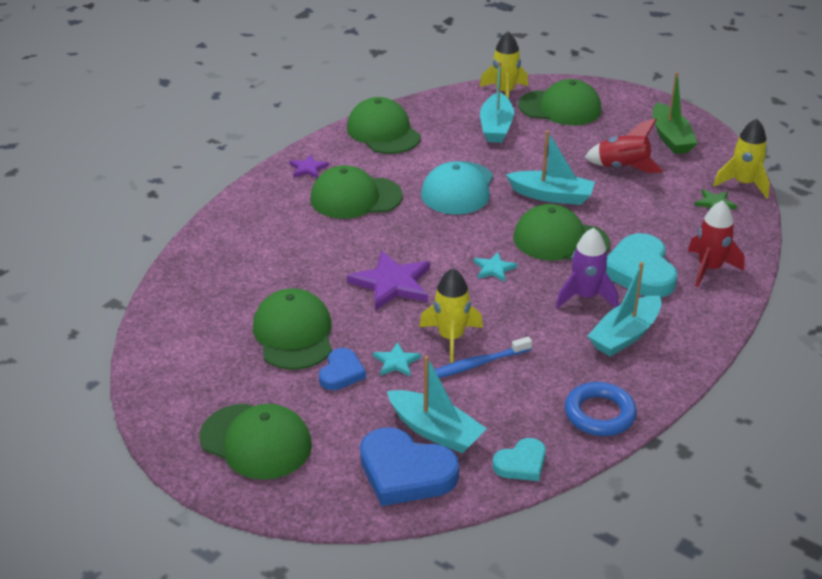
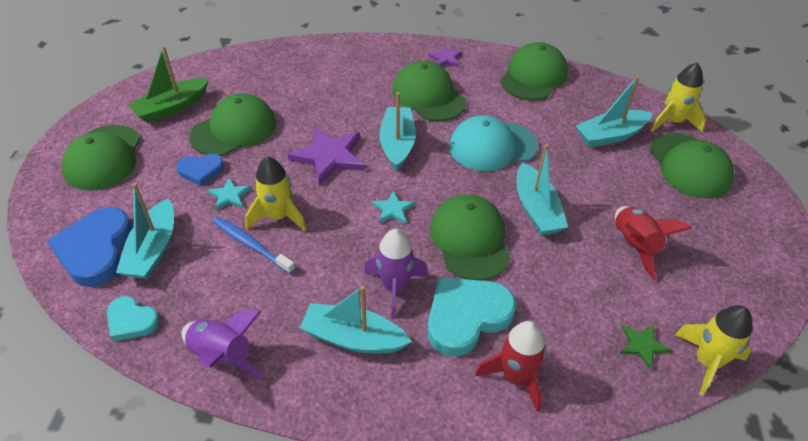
camera: 60 degrees right, 10 degrees up
(409, 238) = (397, 144): none -> turquoise boat
(599, 414) = (223, 356): blue ring -> purple rocket
(671, 138) = (730, 267): green boat -> green boat (172, 108)

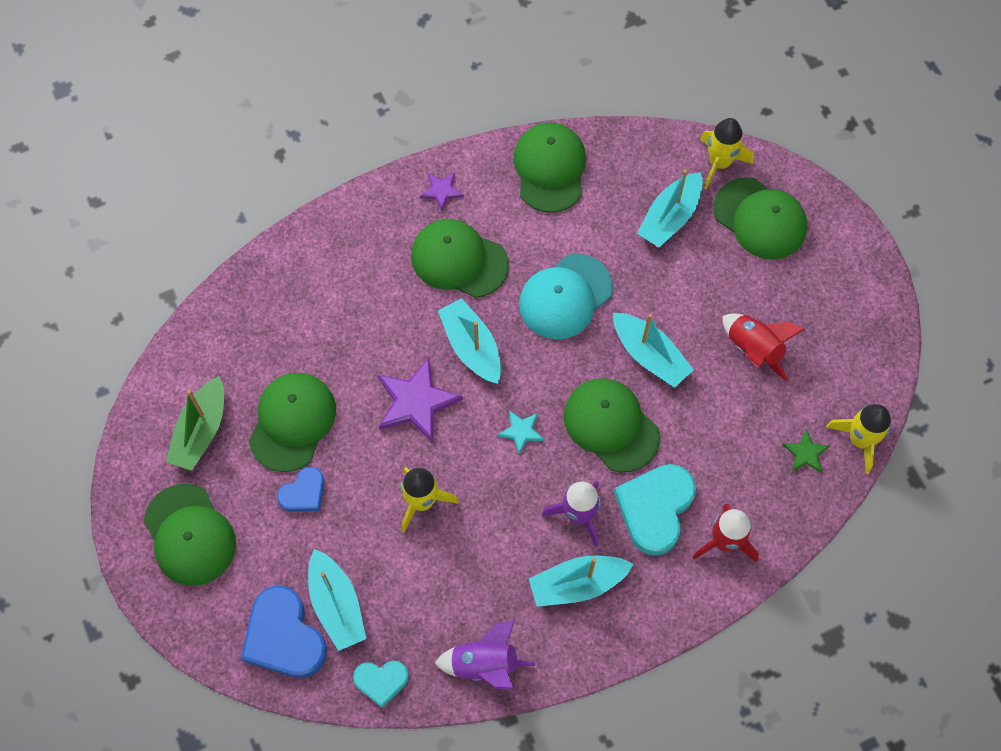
camera: 30 degrees left, 20 degrees up
(229, 196) = (356, 505): turquoise star -> none
(251, 245) = (422, 546): blue toothbrush -> none

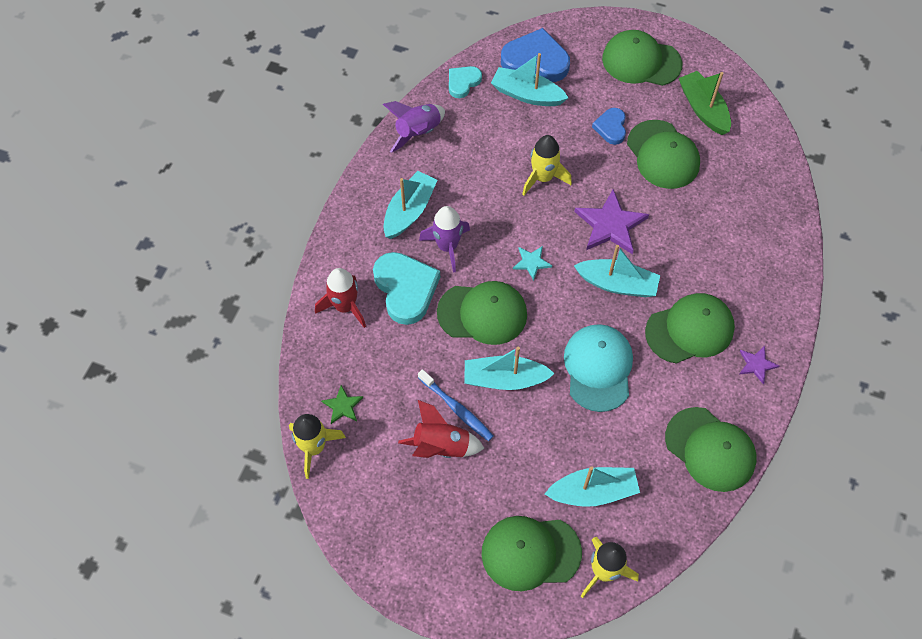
camera: 135 degrees right, 5 degrees down
(670, 217) = (593, 491): turquoise boat -> turquoise boat turned 90 degrees clockwise
(712, 367) = (456, 408): none -> blue toothbrush

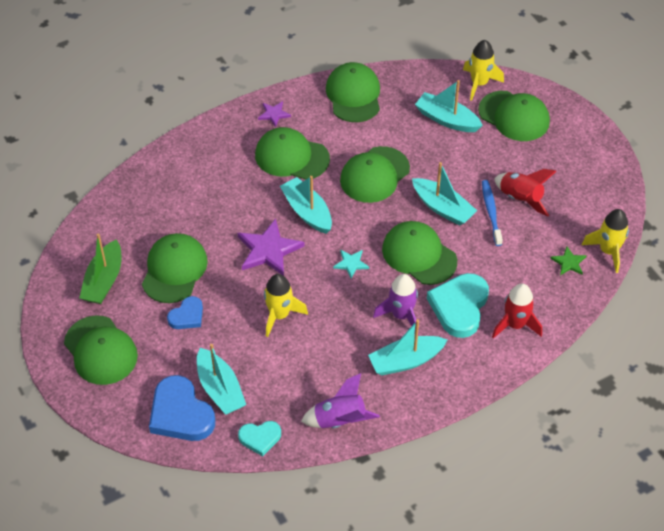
camera: 140 degrees left, 10 degrees down
(598, 368) = (374, 175): turquoise cap -> green cap

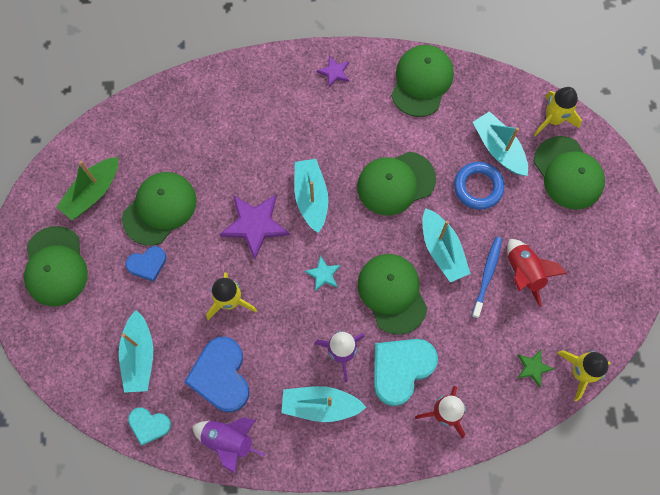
camera: 25 degrees right, 20 degrees up
(180, 413) = (93, 366): blue heart -> blue heart (221, 376)
(291, 157) = (327, 128): green cap -> none
(446, 152) = (478, 187): none -> blue ring

